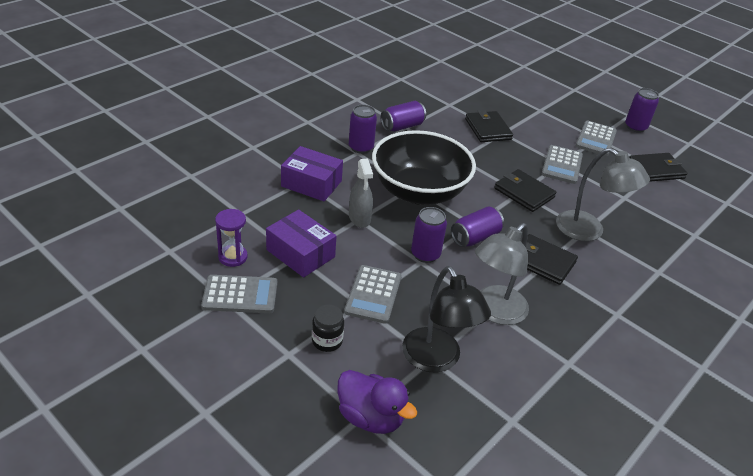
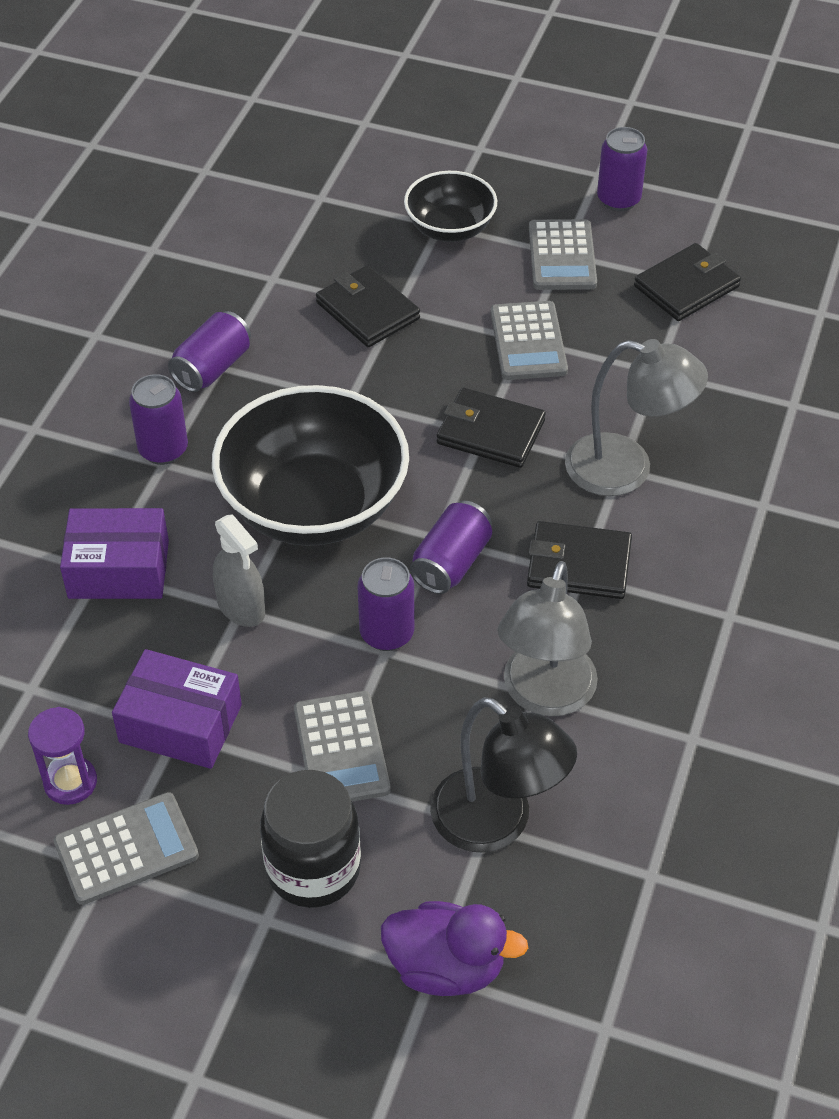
camera: 20 degrees left, 10 degrees up
(327, 341) = (313, 869): black jar -> black jar, size x1.76
(544, 113) = (450, 229): none -> black bowl

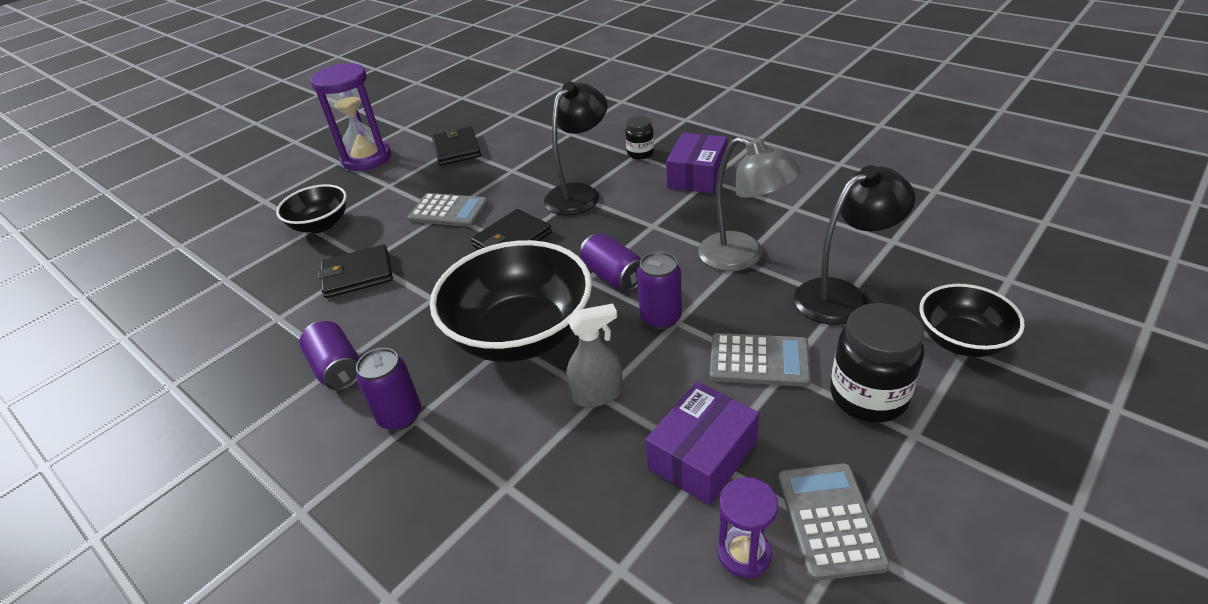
camera: 65 degrees left, 10 degrees down
(119, 569) = (513, 471): purple box -> purple box (697, 176)
(446, 967) = (961, 341): purple duck -> black bowl
(562, 256) = (390, 186): grey calculator -> none
(579, 564) = (643, 224): black wallet -> none
(618, 200) = (367, 159): purple can -> purple hourglass
(626, 469) = (579, 194): grey lamp -> black lamp
(770, 510) = (640, 153): none -> black jar

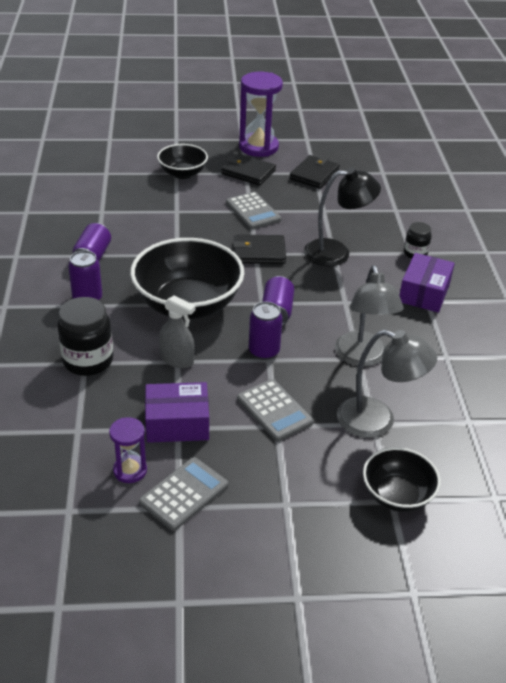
camera: 40 degrees right, 0 degrees up
(357, 274) = (162, 215): black wallet -> black wallet (248, 172)
(697, 176) = (424, 293): purple box -> purple box turned 45 degrees counterclockwise
(842, 295) = (378, 421): black lamp -> grey lamp
(868, 396) = (296, 471): black jar -> black jar (88, 361)

